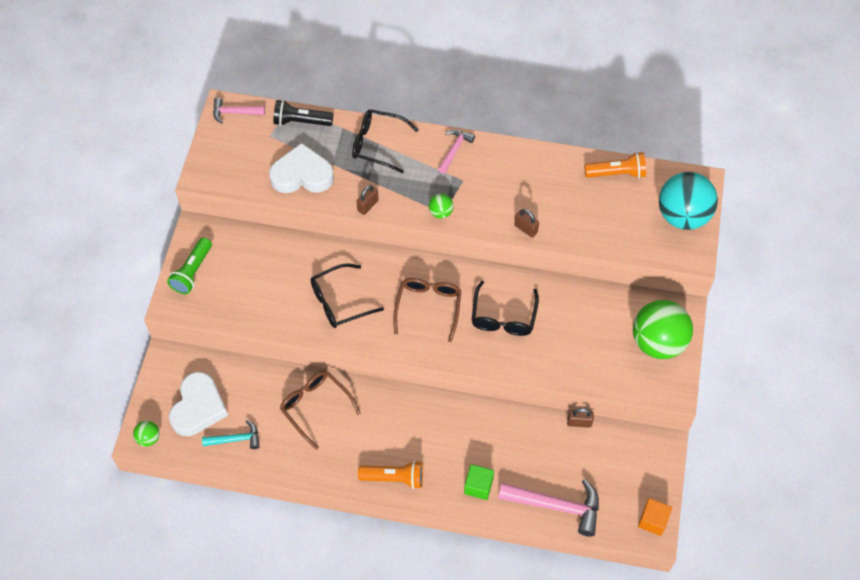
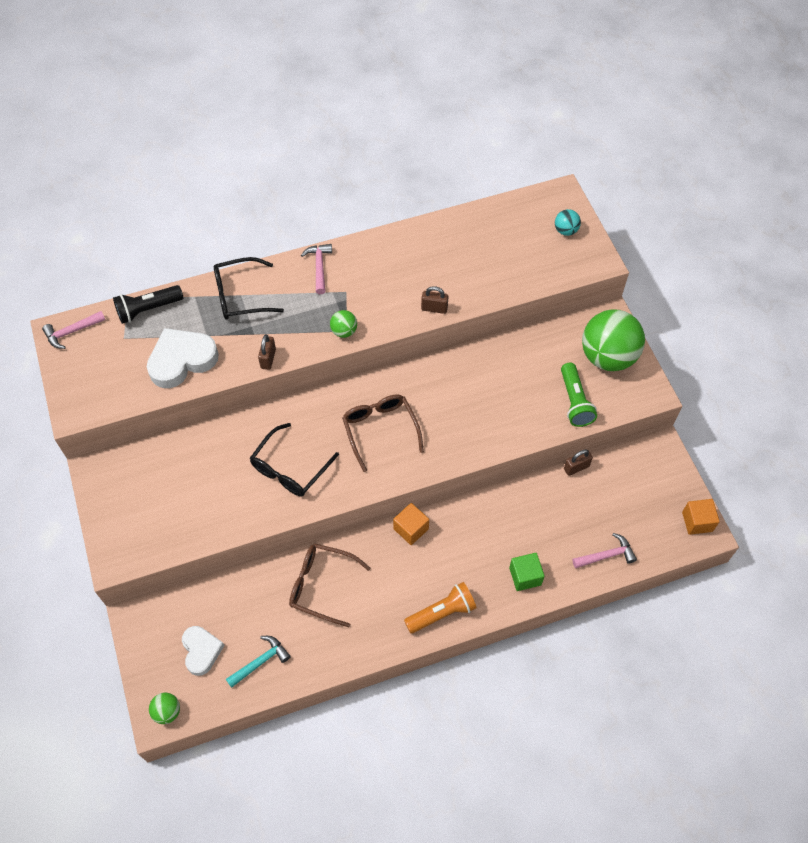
camera: 30 degrees left, 0 degrees up
(192, 272) = (118, 515): green flashlight -> green flashlight (574, 401)
(198, 407) = (201, 651): white heart -> white heart, size x0.64
(411, 400) = (411, 529): none -> orange cube
(503, 317) = (456, 403): black glasses -> none
(557, 506) = (606, 555): pink hammer -> pink hammer, size x0.57
(616, 173) = (483, 220): orange flashlight -> none
(682, 216) = (565, 230): turquoise ball -> turquoise ball, size x0.44

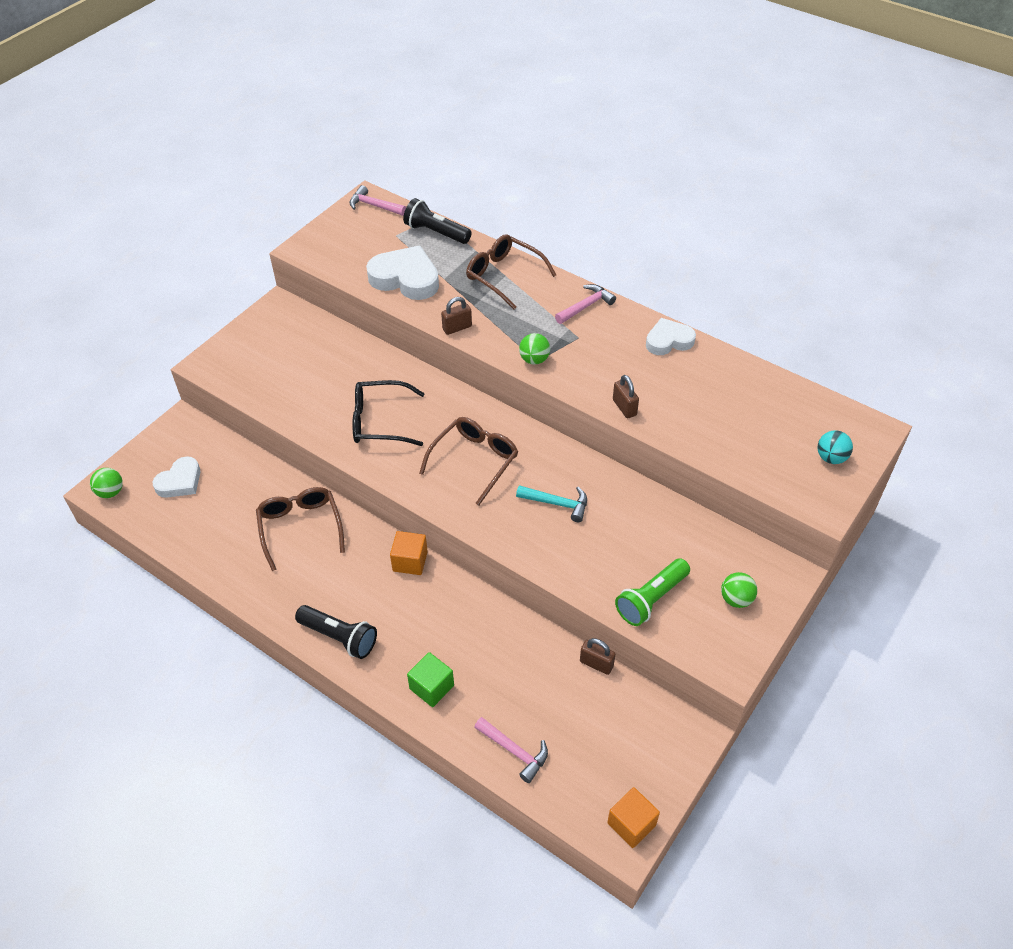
camera: 55 degrees right, 10 degrees down
(240, 296) = (504, 276): black glasses -> brown glasses
(260, 661) = (196, 527): turquoise hammer -> turquoise hammer (557, 504)
(396, 243) = (668, 341): none -> white heart
(442, 612) = (339, 637): orange flashlight -> black flashlight
(607, 357) = (736, 599): green ball -> green ball, size x0.44

